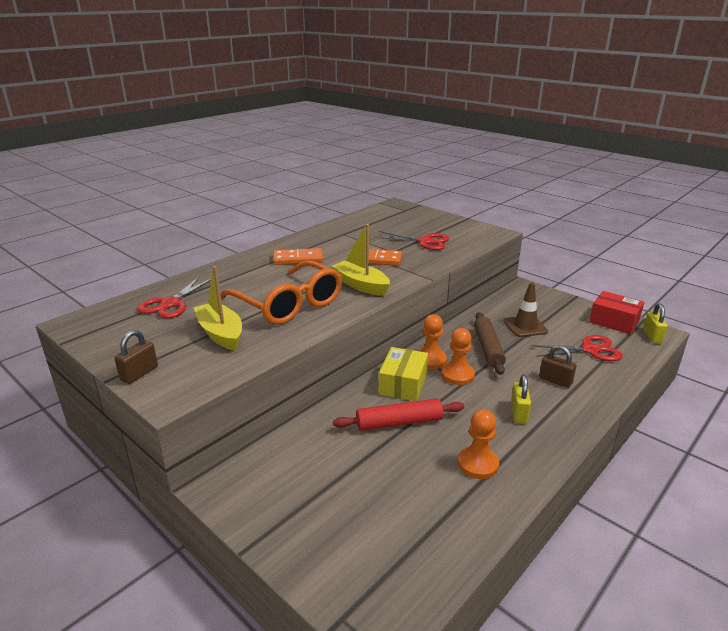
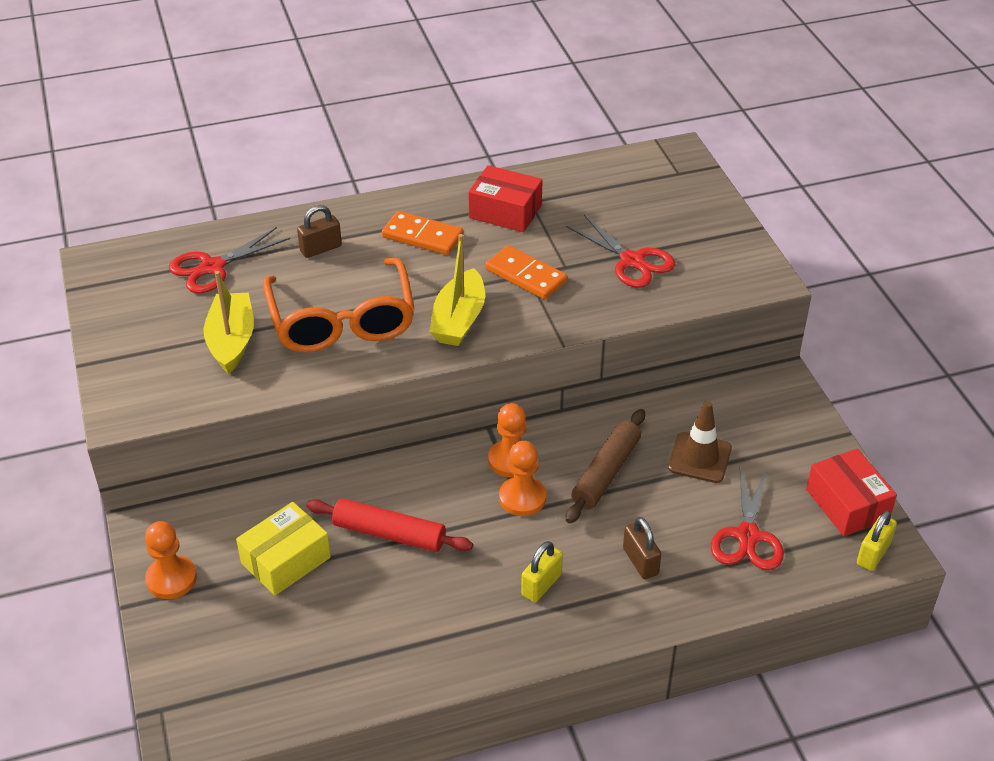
camera: 30 degrees right, 15 degrees up
(139, 373) = (114, 368): brown padlock -> brown padlock (320, 249)
(334, 240) = (505, 211): none -> red box
(361, 285) = (459, 320): yellow boat -> yellow boat turned 150 degrees counterclockwise
(403, 384) = (442, 482): yellow box -> yellow box (286, 560)
(477, 464) = (425, 625): orange pawn -> orange pawn (171, 579)
(590, 350) = (747, 536): red scissors -> red scissors turned 75 degrees clockwise

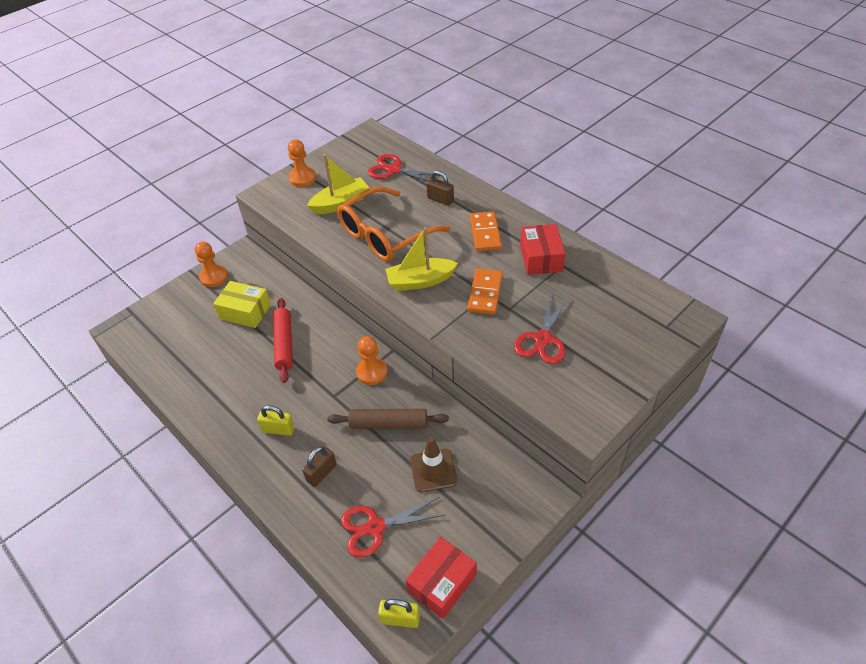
camera: 65 degrees right, 5 degrees up
(522, 498) = (343, 391): orange pawn -> orange pawn (302, 178)

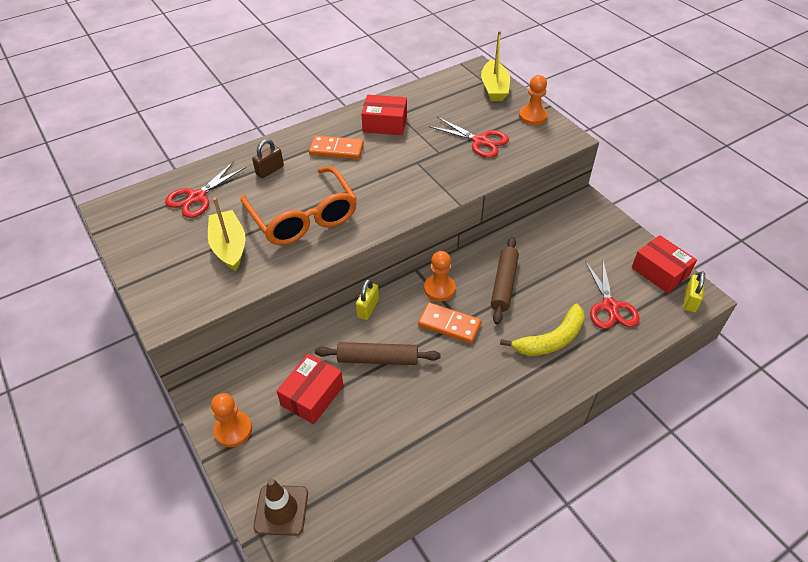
camera: 80 degrees left, 0 degrees up
(245, 312) = (312, 395): yellow box -> red box
(278, 429) = (494, 371): yellow padlock -> yellow padlock (368, 308)
(284, 344) = (378, 359): red rolling pin -> brown rolling pin
(302, 178) = (158, 277): orange pawn -> orange pawn (532, 116)
(321, 473) = (551, 339): brown padlock -> yellow banana
(420, 281) = (383, 201): yellow boat -> yellow boat (494, 88)
(433, 470) = (558, 261): brown traffic cone -> brown traffic cone (281, 510)
(485, 293) = (416, 163): orange domino -> orange domino (449, 324)

